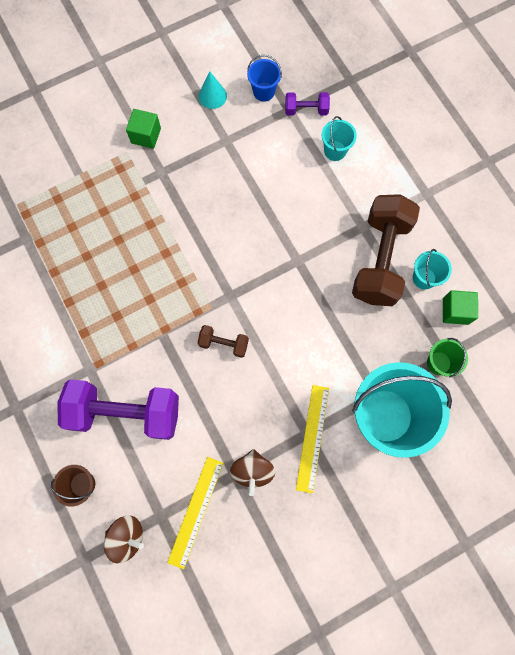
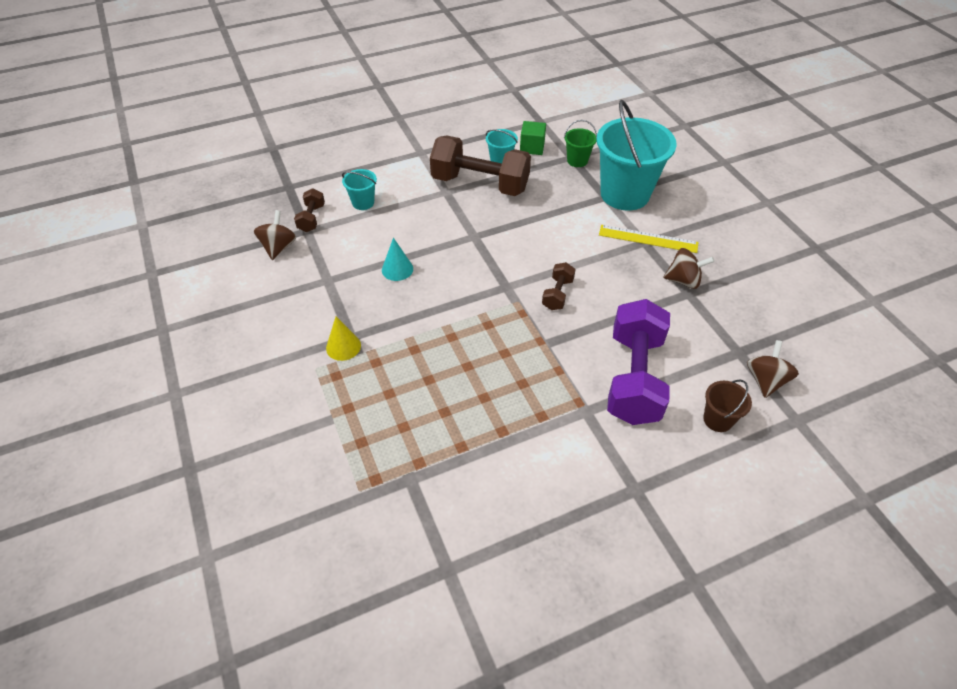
camera: 85 degrees left, 25 degrees down
(146, 135) = (299, 349): green cube -> none
(150, 168) = (343, 346): none -> yellow cone
(195, 511) = (729, 324): yellow ruler -> none
(212, 96) = (268, 288): turquoise cone -> turquoise cone (397, 269)
(264, 92) = (279, 247): blue bucket -> brown spinning top
(306, 110) = (312, 218): purple dumbbell -> brown dumbbell

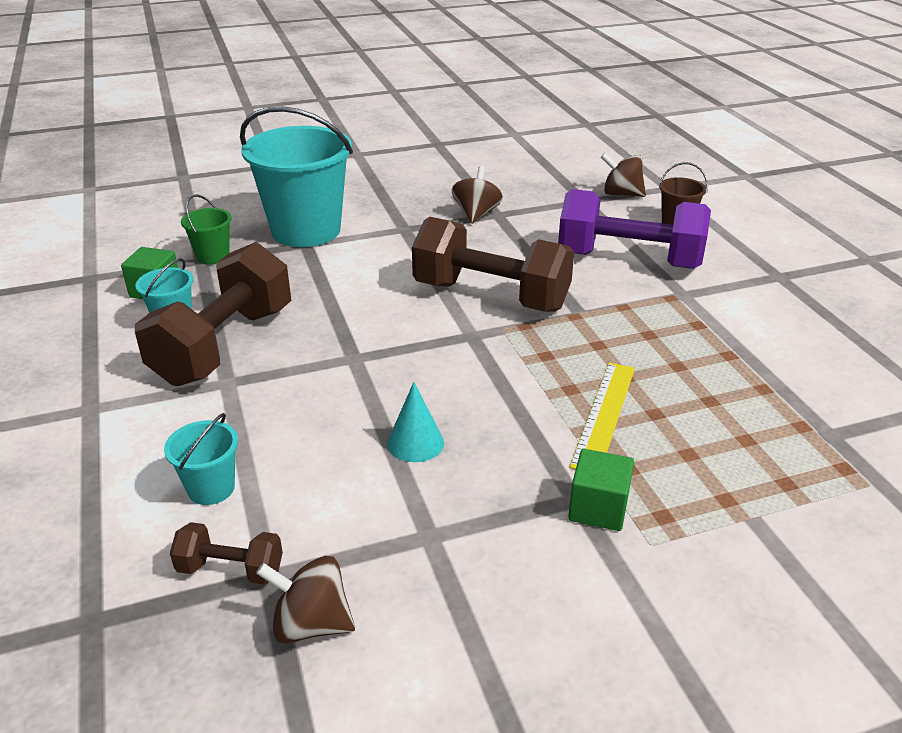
camera: 85 degrees left, 15 degrees down
(343, 346) = (598, 508): yellow cone -> green cube
(557, 294) = (490, 296): brown dumbbell -> brown dumbbell, size x2.20
(648, 239) = (399, 226): yellow ruler -> yellow ruler (604, 415)

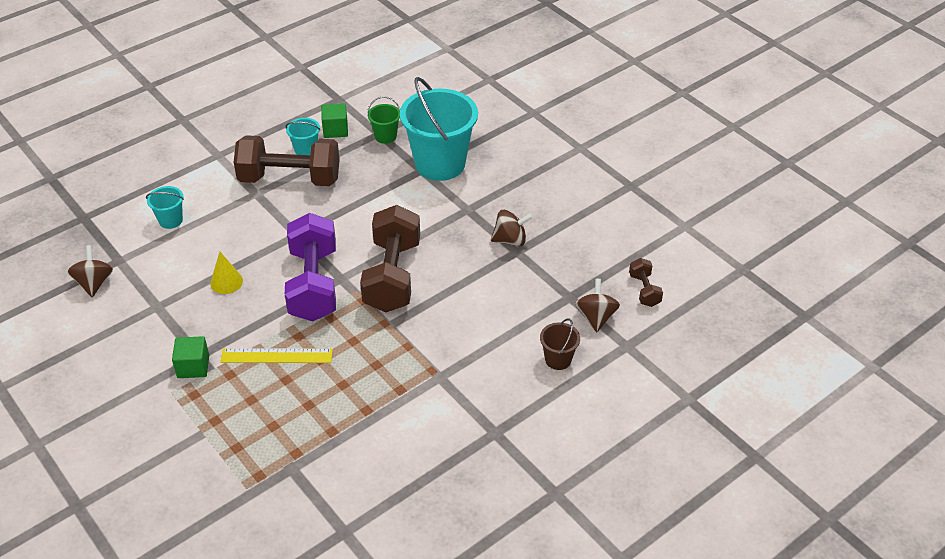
camera: 70 degrees right, 10 degrees up
(231, 569) = (120, 247): brown dumbbell -> brown dumbbell (644, 290)
(415, 442) = (226, 282): turquoise cone -> yellow cone
(628, 260) = (478, 339): purple dumbbell -> purple dumbbell (313, 284)

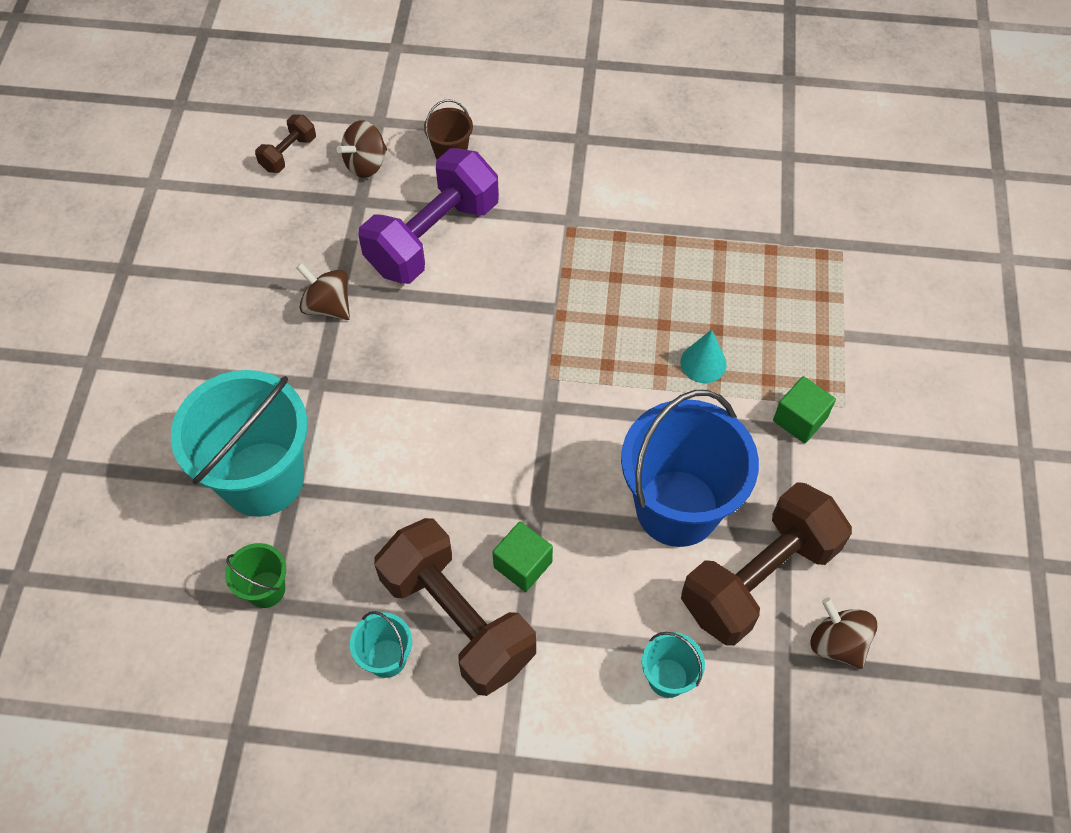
camera: 135 degrees left, 15 degrees up
(94, 283) = (837, 643): brown spinning top -> brown spinning top turned 105 degrees clockwise
(226, 282) = (677, 508): yellow cone -> blue bucket
(276, 356) = (703, 363): yellow ruler -> turquoise cone
(313, 284) = (585, 422): purple dumbbell -> purple dumbbell (433, 237)
(335, 130) = (310, 664): green cube -> green cube (523, 564)
(392, 276) = (494, 363): brown dumbbell -> brown dumbbell (759, 578)

